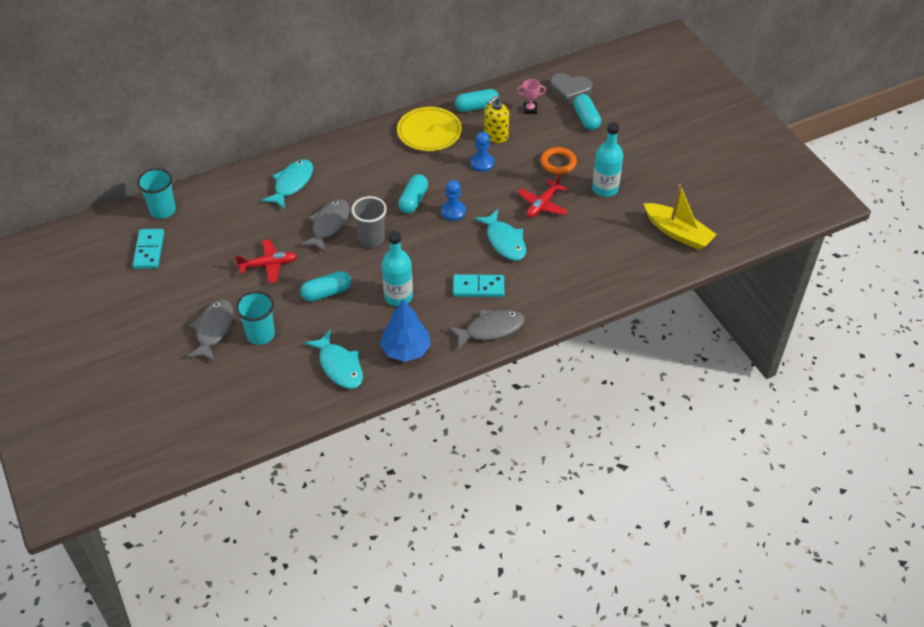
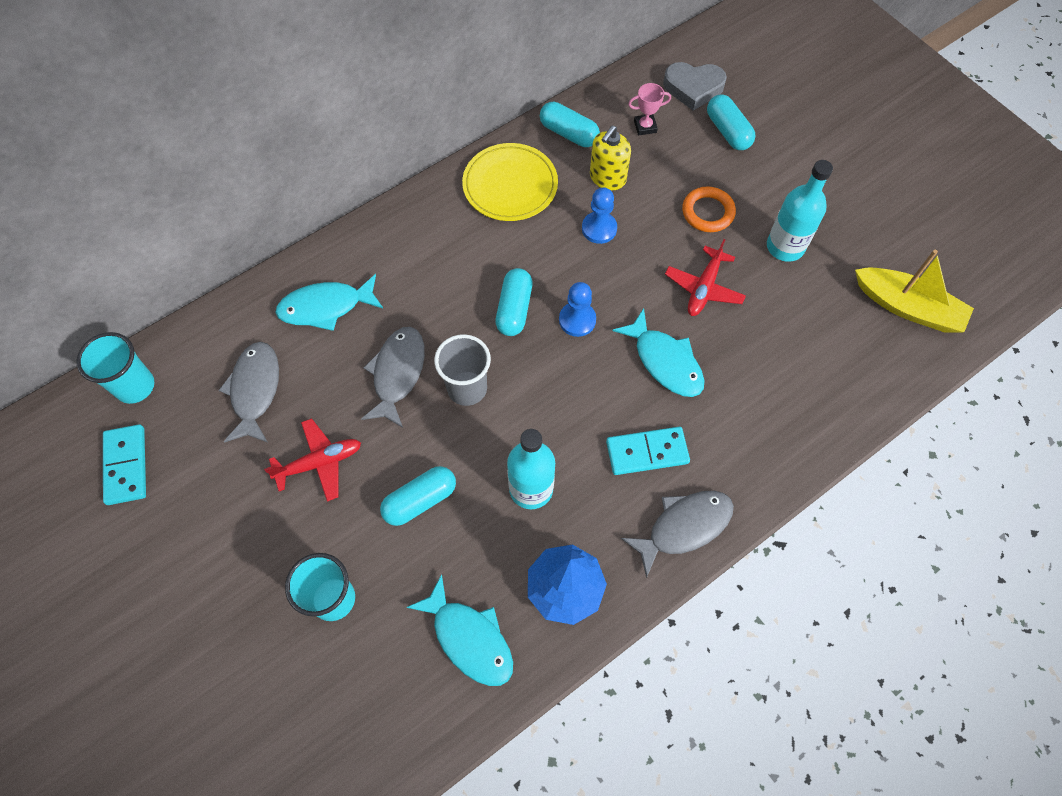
camera: 10 degrees left, 15 degrees up
(213, 330) = (256, 602): grey fish -> grey fish (255, 390)
(292, 184) = (326, 307): turquoise fish -> turquoise fish turned 120 degrees counterclockwise
(477, 107) = (568, 133): turquoise capsule -> turquoise capsule turned 60 degrees clockwise

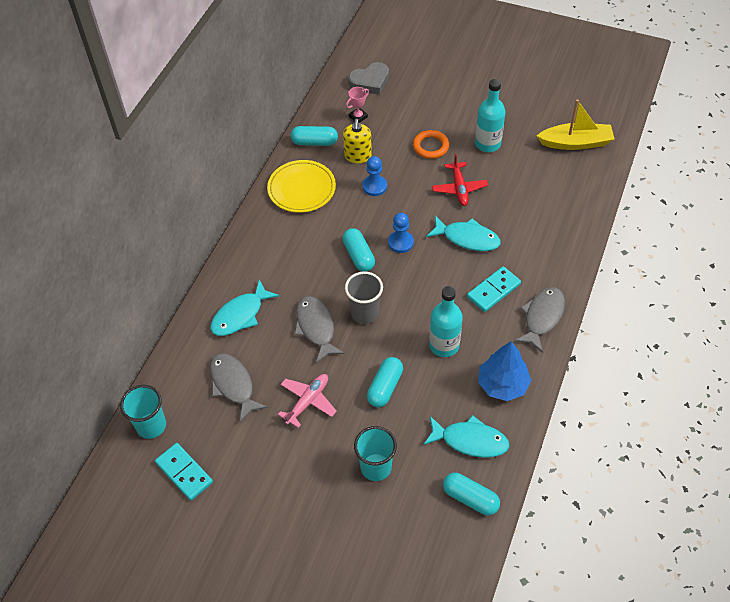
camera: 30 degrees left, 10 degrees down
(320, 463) = (308, 401): red plane -> pink plane
(728, 131) = (408, 96): turquoise capsule -> turquoise capsule (470, 498)

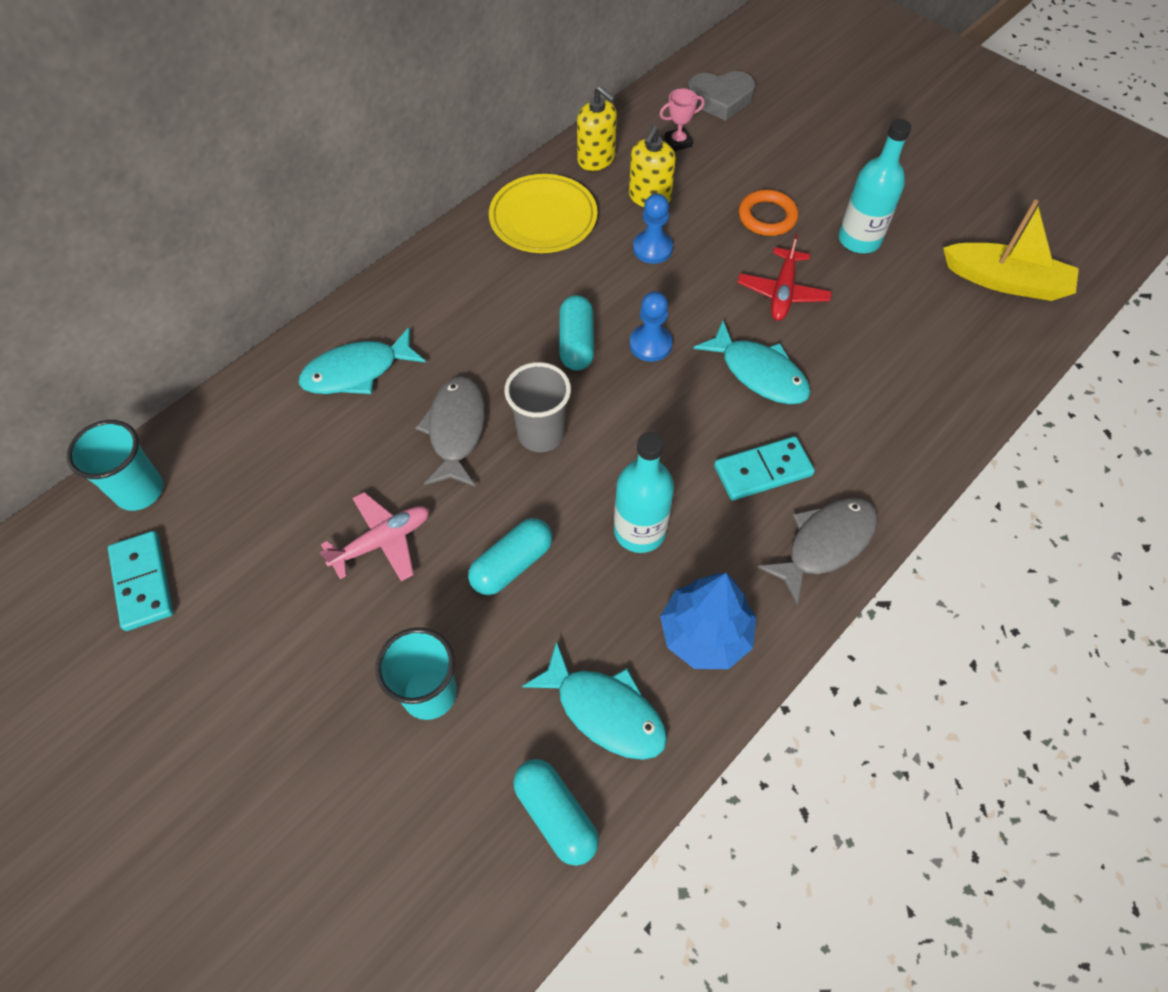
camera: 20 degrees right, 5 degrees up
(233, 385) = (289, 473): grey fish -> none
(314, 142) = (596, 159): turquoise capsule -> yellow soap dispenser

